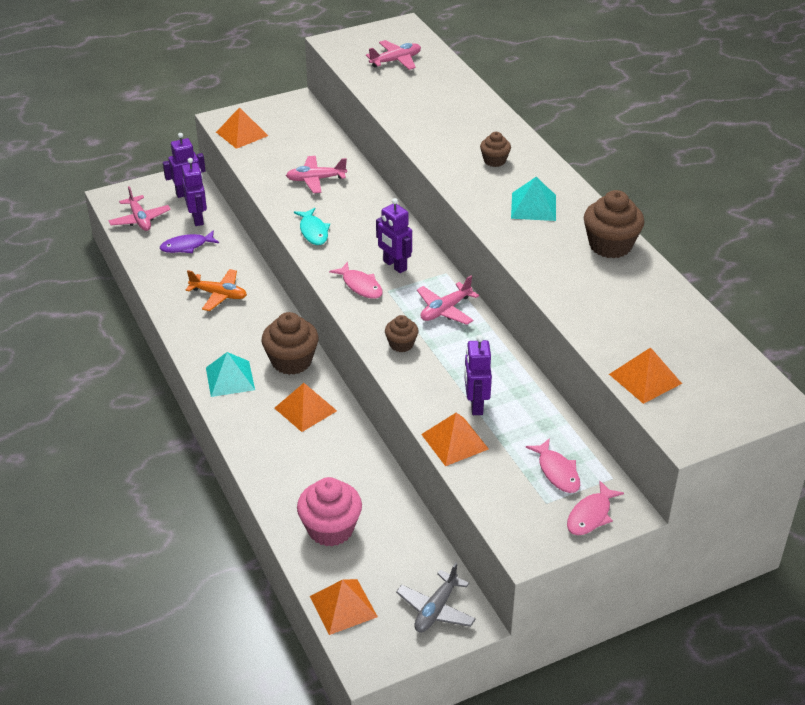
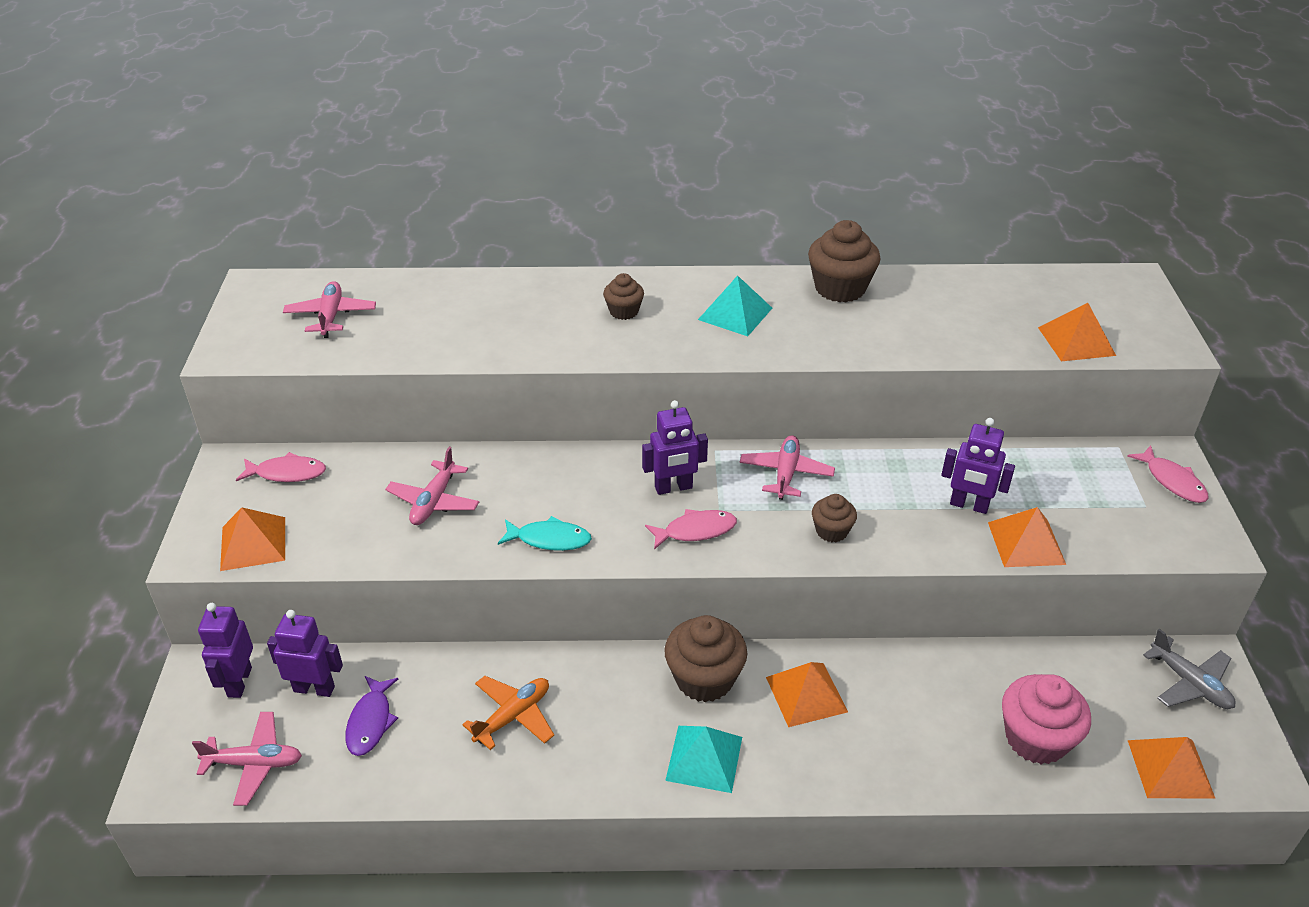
camera: 65 degrees left, 0 degrees up
(445, 310) = (786, 473): pink plane -> pink plane turned 150 degrees counterclockwise
(557, 472) = (1099, 482): pink fish -> pink fish (287, 473)

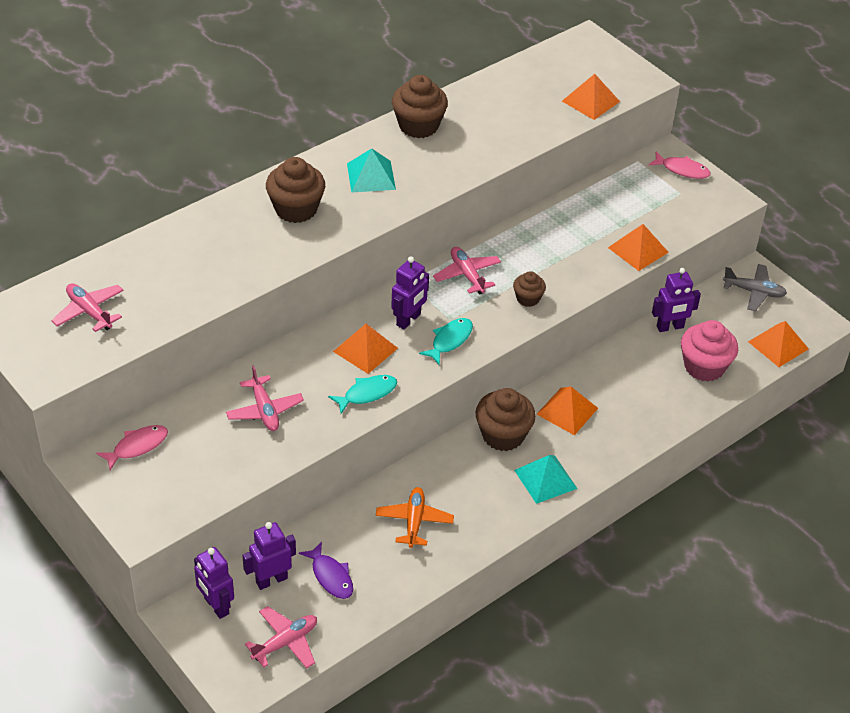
camera: 40 degrees left, 5 degrees up
(253, 543) = (174, 503): orange pyramid -> orange pyramid (365, 349)
(624, 311) = (296, 209): brown cupcake -> brown cupcake, size x1.78
(695, 531) = (450, 340): pink fish -> turquoise fish
(969, 505) = (589, 242): purple robot -> purple robot (670, 327)

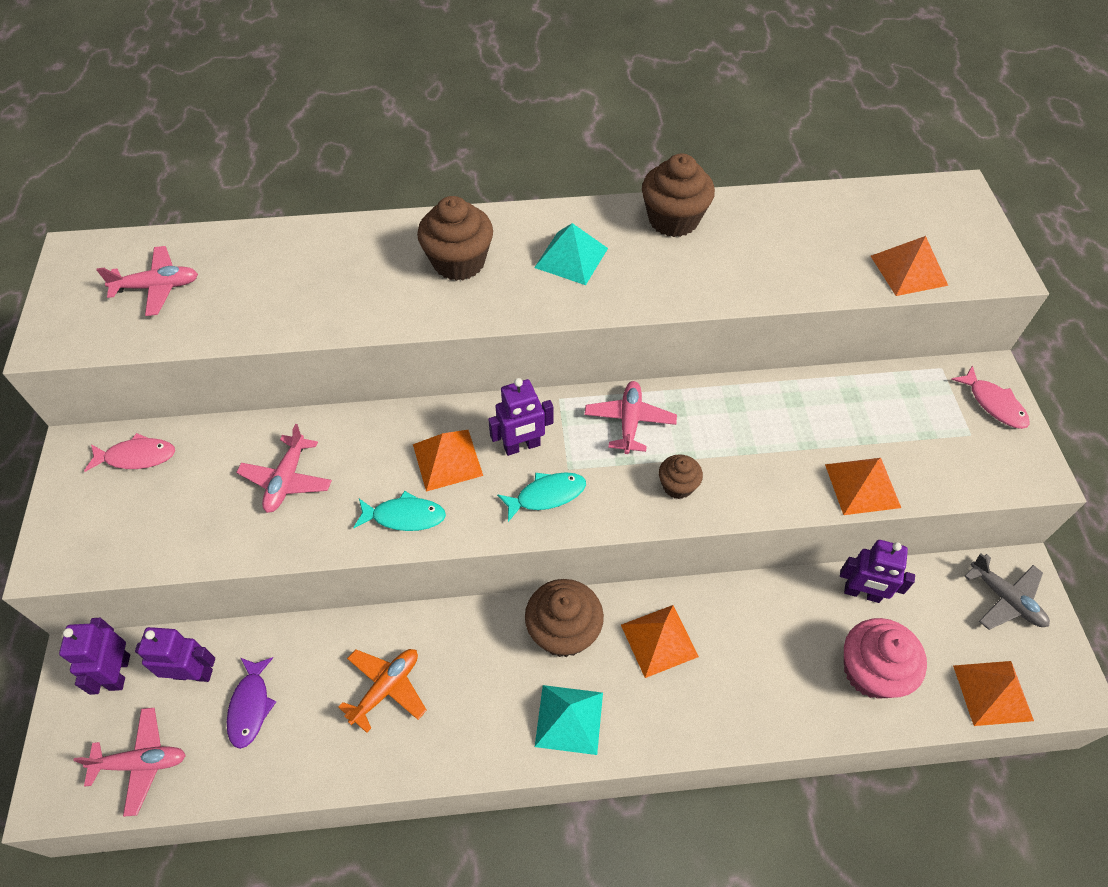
camera: 35 degrees right, 10 degrees up
(89, 312) = (157, 287): pink plane -> pink plane turned 90 degrees clockwise

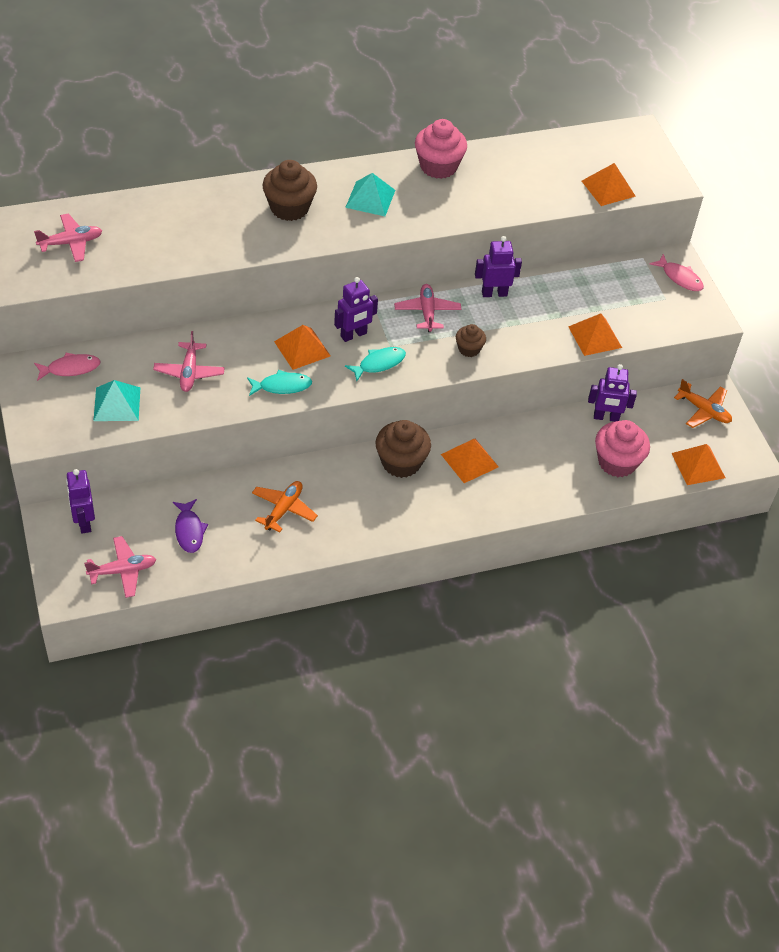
camera: 15 degrees left, 5 degrees down
(193, 673) = (139, 516): purple robot -> purple robot (494, 293)
(569, 719) = (416, 512): turquoise pyramid -> turquoise pyramid (117, 404)
(673, 219) = (438, 166): brown cupcake -> pink cupcake
(1005, 599) = (703, 410): grey plane -> orange plane

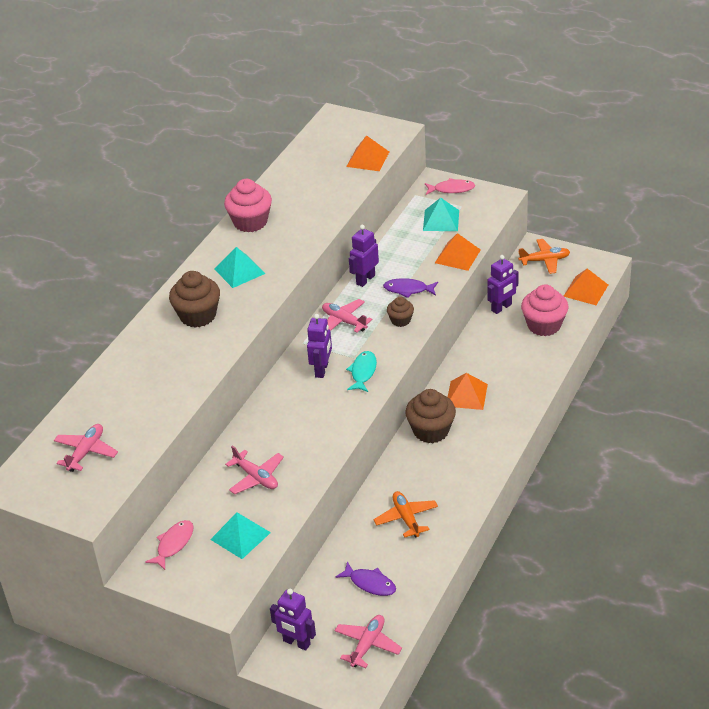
camera: 40 degrees left, 10 degrees down
(282, 386) = (327, 434): turquoise fish -> none
(302, 348) = (303, 403): orange pyramid -> none
(513, 330) = (408, 290): none -> purple fish
(629, 296) = (441, 220): none -> turquoise pyramid

